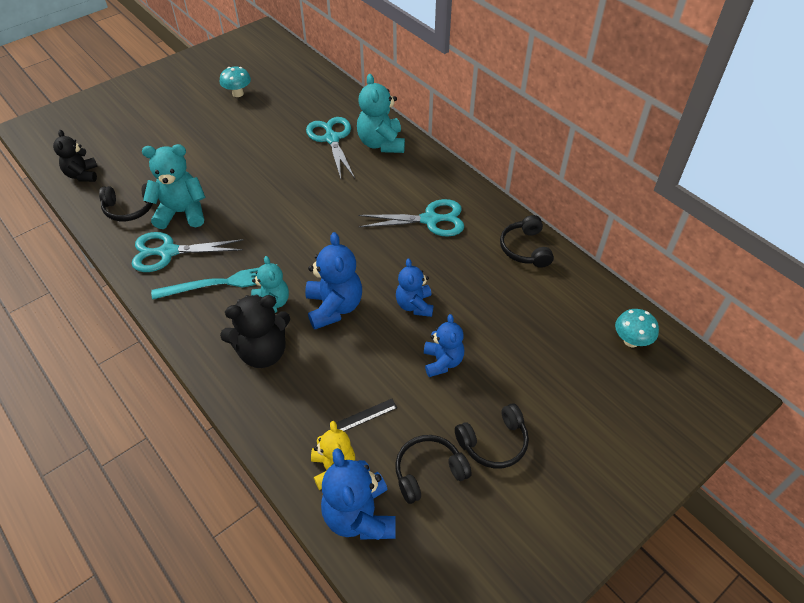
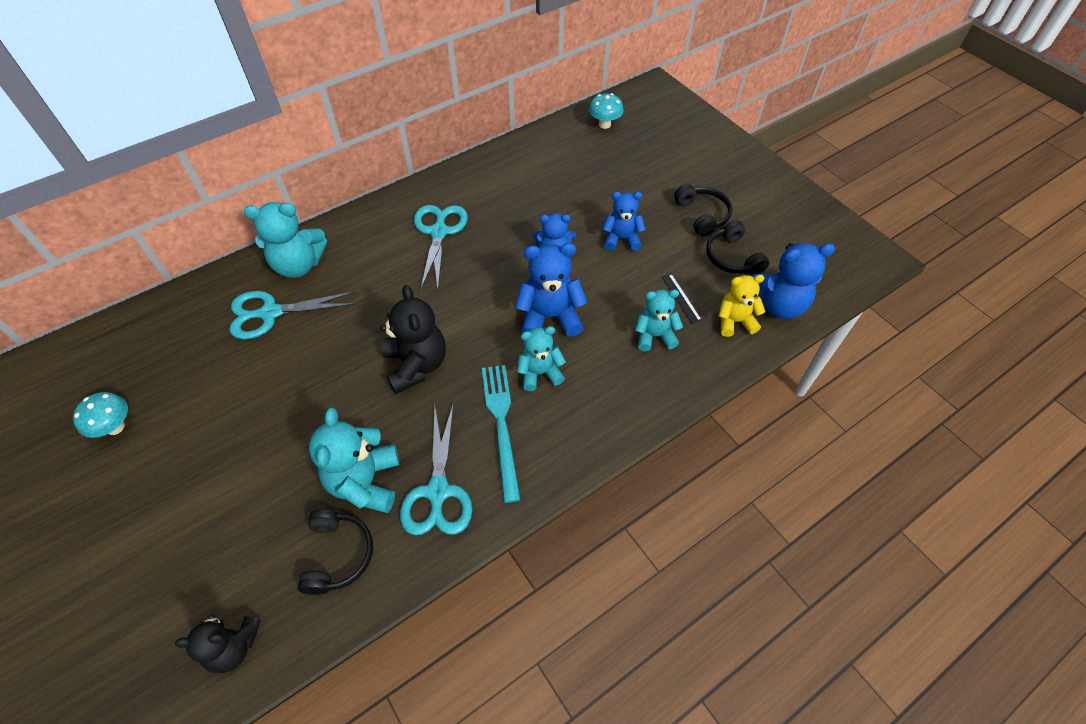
camera: 85 degrees left, 5 degrees up
(263, 352) = (605, 379): black teddy bear -> black teddy bear (416, 365)
(313, 392) = (654, 336): none -> turquoise teddy bear
(525, 249) = (493, 169): black headphones -> none

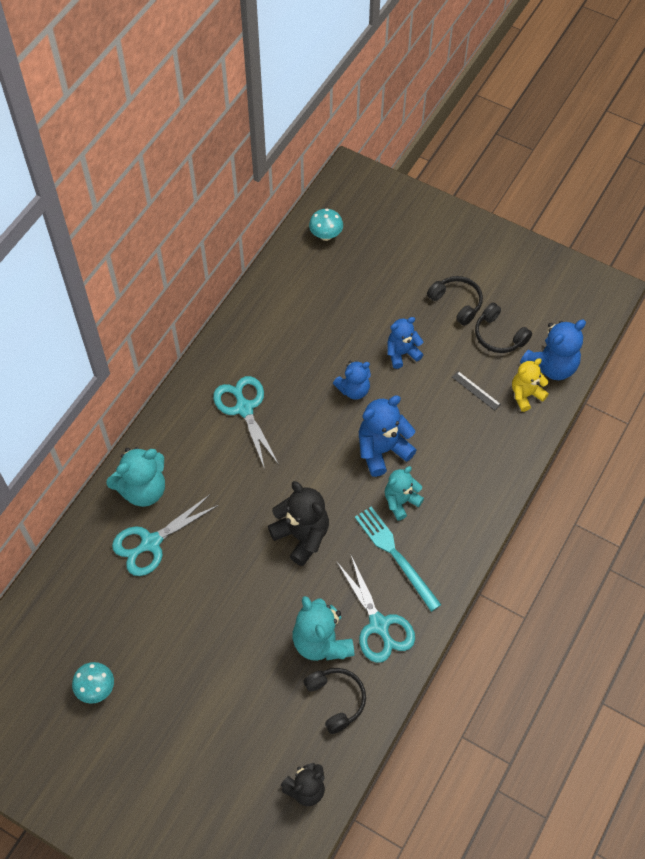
camera: 25 degrees left, 5 degrees up
(654, 336) = (471, 433): turquoise teddy bear -> none

